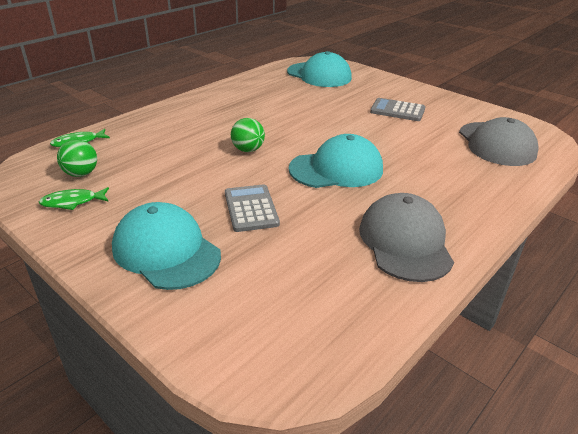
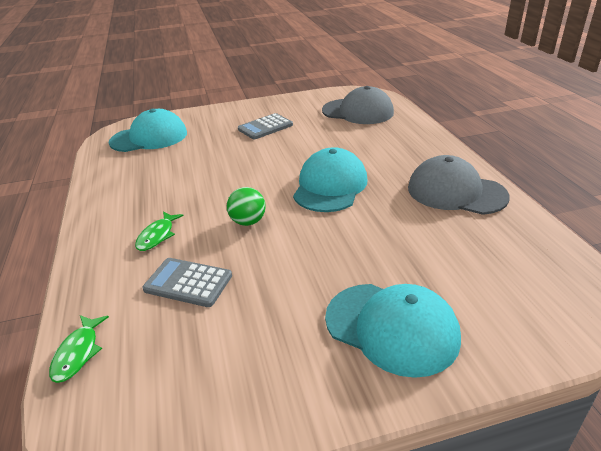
camera: 55 degrees left, 0 degrees up
(73, 202) = (233, 388): green fish -> green fish (157, 236)
(81, 174) = (169, 366): green ball -> none
(166, 251) = (391, 327): turquoise cap -> turquoise cap turned 135 degrees counterclockwise
(251, 208) = (356, 251): grey calculator -> grey calculator (188, 282)

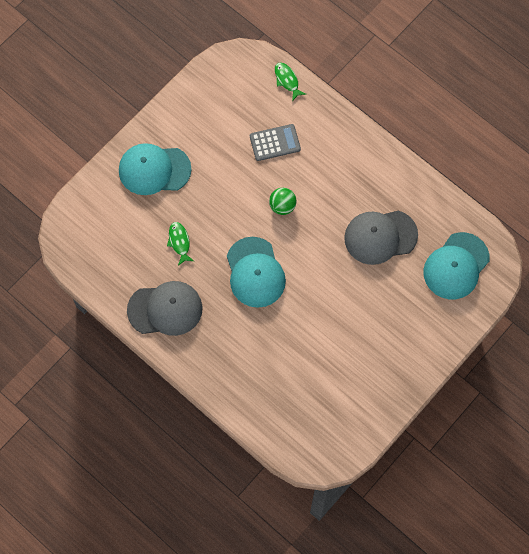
camera: 145 degrees right, 35 degrees up
(157, 236) = (327, 165): green fish -> green fish (179, 242)
(265, 127) = (369, 335): grey calculator -> none
(357, 111) = (305, 410): grey cap -> grey cap (380, 237)

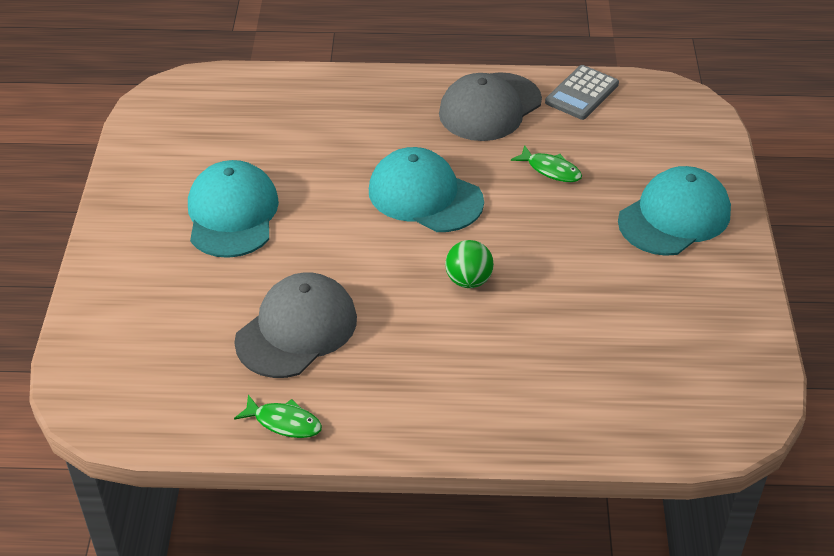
camera: 140 degrees right, 25 degrees down
(275, 143) = (563, 345): grey calculator -> grey calculator (581, 93)
(287, 80) = (642, 437): green fish -> green fish (284, 422)
(456, 266) = (151, 363): turquoise cap -> turquoise cap (232, 214)

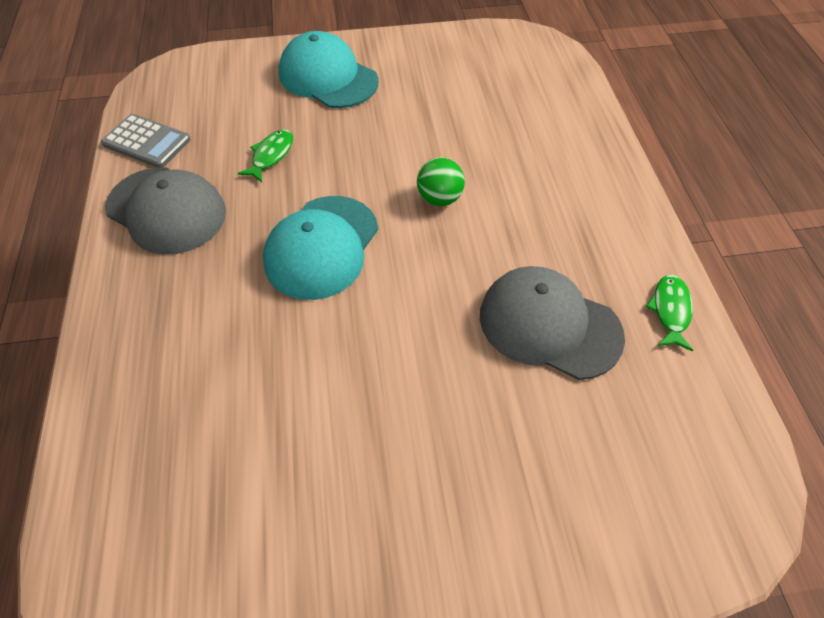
camera: 100 degrees left, 10 degrees up
(232, 214) = (381, 437): turquoise cap -> none

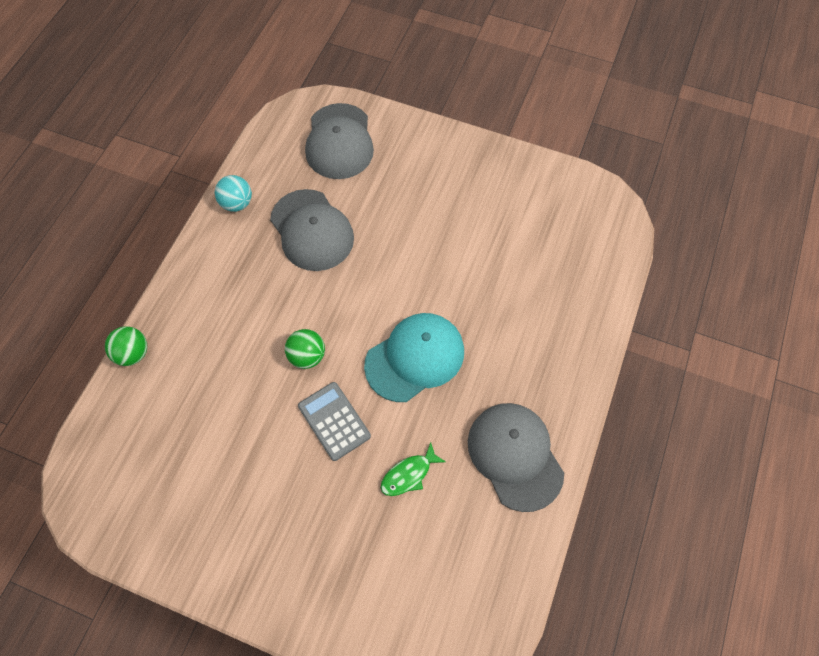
camera: 150 degrees left, 10 degrees up
(146, 142) = (509, 555): grey calculator -> grey calculator (334, 421)
(328, 77) = (306, 558): turquoise cap -> none
(605, 130) = (133, 353): none -> green ball
(632, 482) = (339, 141): none -> grey cap
(670, 311) = (237, 203): green fish -> turquoise ball

